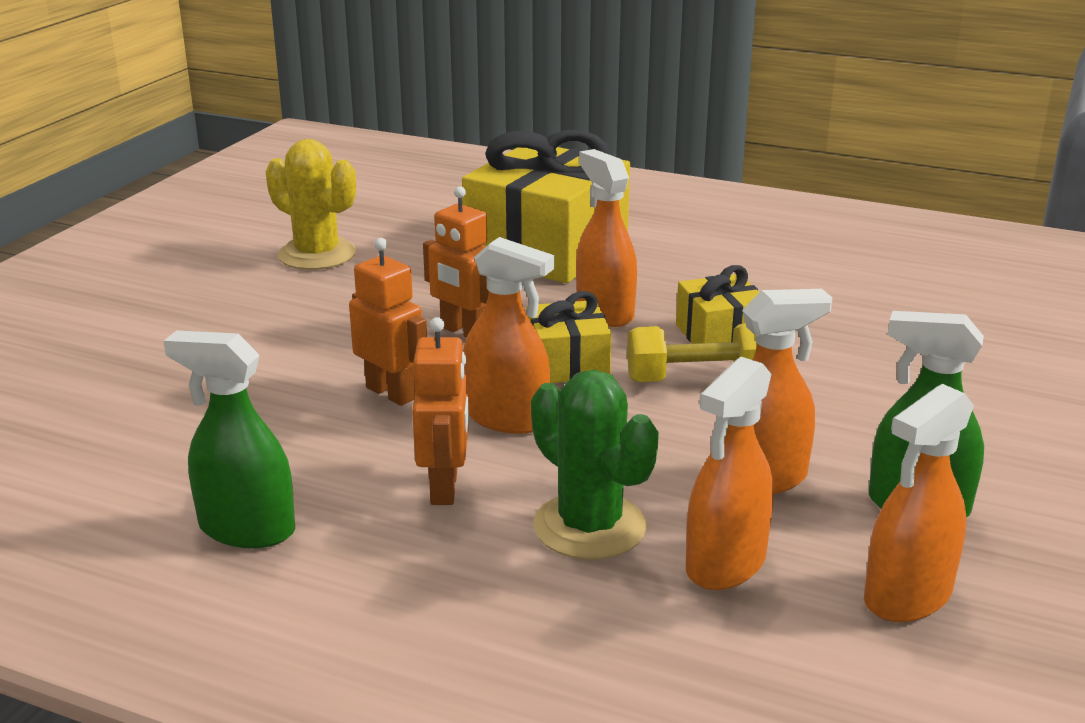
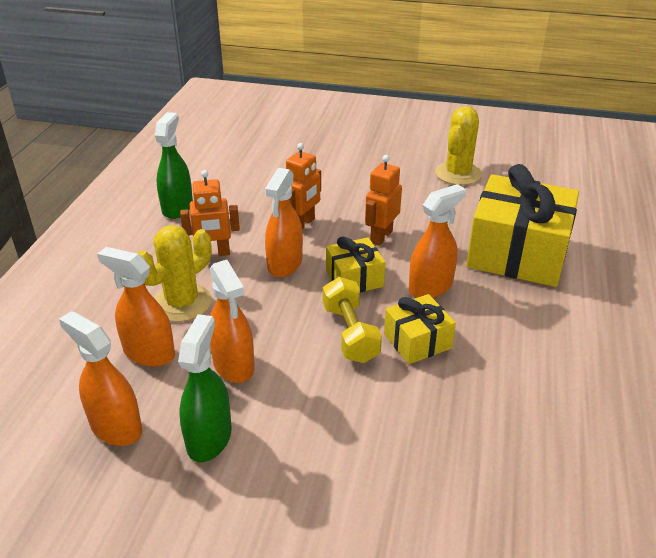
camera: 80 degrees right, 10 degrees up
(589, 526) = (182, 303): green cactus -> yellow cactus

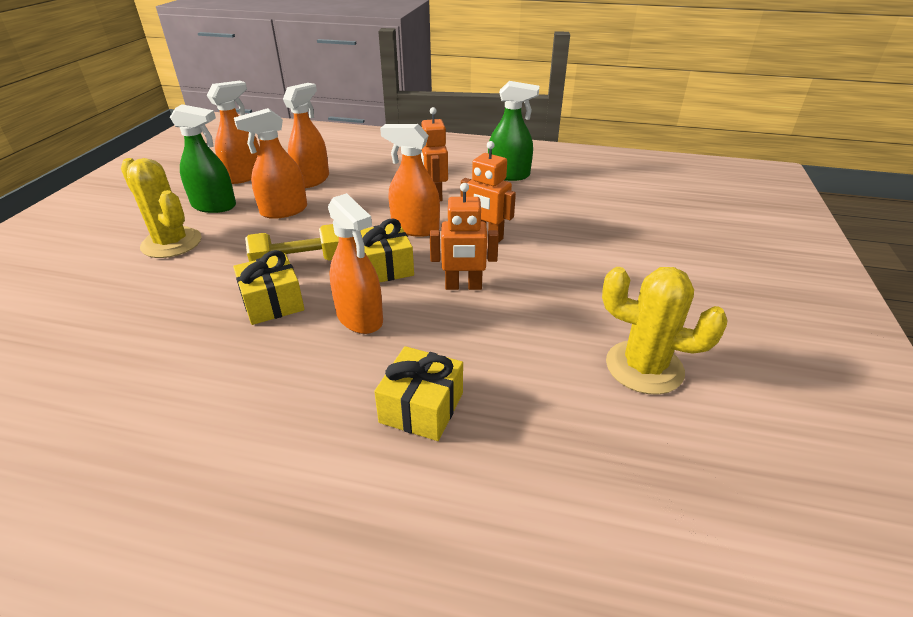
camera: 90 degrees right, 0 degrees up
(182, 303) = (367, 187): yellow cactus -> yellow cactus (171, 243)
(381, 236) = (463, 286): orange robot -> orange robot turned 150 degrees clockwise
(517, 253) = (422, 407): yellow gift -> yellow gift, size x0.50

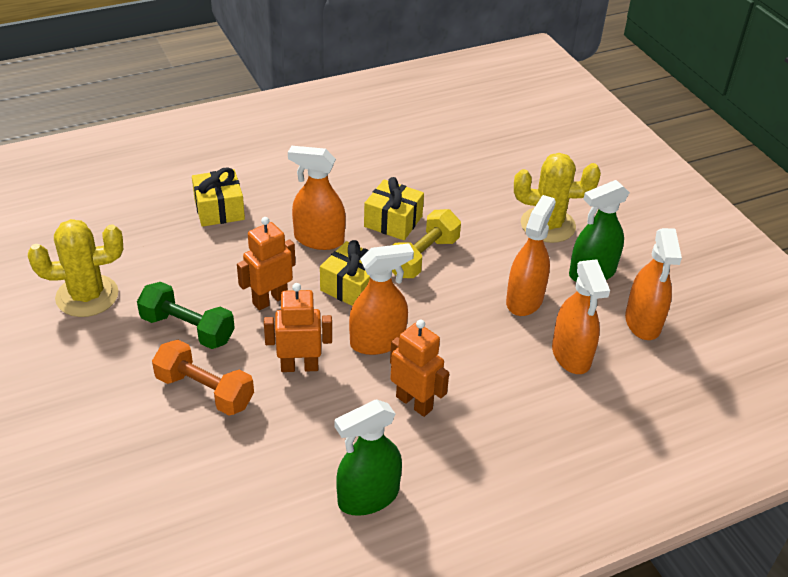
camera: 140 degrees right, 5 degrees up
(555, 294) = (187, 329): none -> green dumbbell
(570, 249) = (205, 391): none -> orange dumbbell

